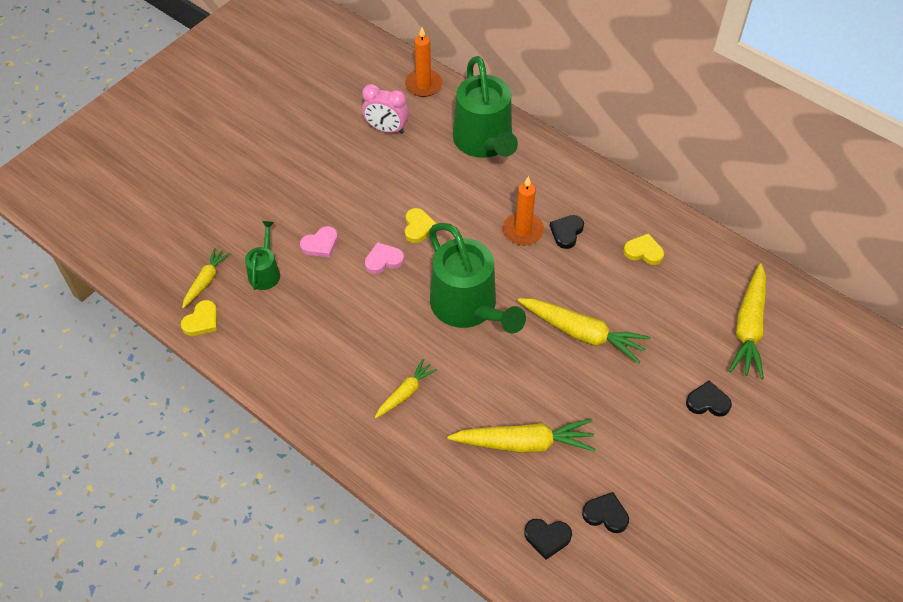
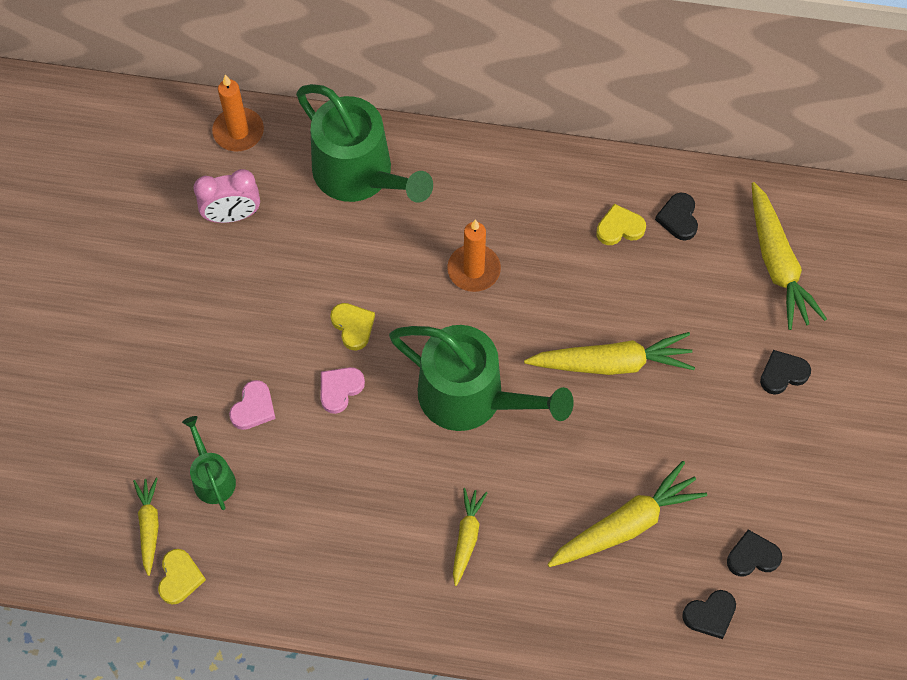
camera: 30 degrees left, 10 degrees up
(566, 232) = (523, 247): black heart -> black heart (678, 218)

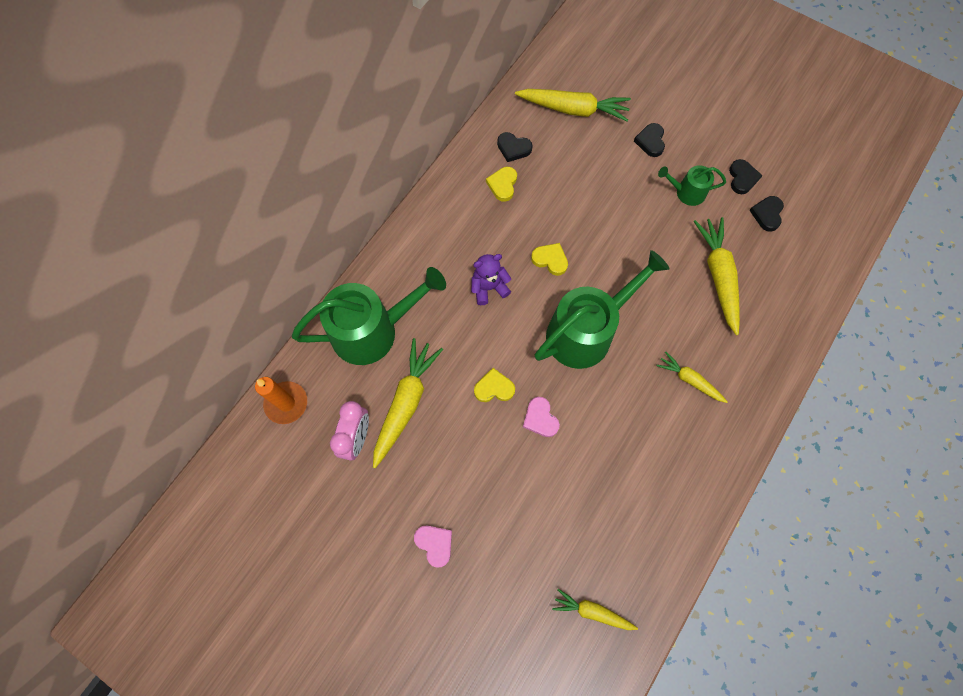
camera: 65 degrees left, 5 degrees up
(180, 578) = (644, 603): yellow heart -> yellow heart (550, 260)
(212, 477) = (571, 544): green watering can -> green watering can (686, 192)
(253, 408) = (527, 488): pink heart -> pink heart (435, 544)
(474, 270) = (489, 288): orange candle -> purple teddy bear
(612, 363) = (599, 233): yellow carrot -> yellow carrot (406, 403)
(710, 615) = (798, 256): black heart -> black heart (742, 178)

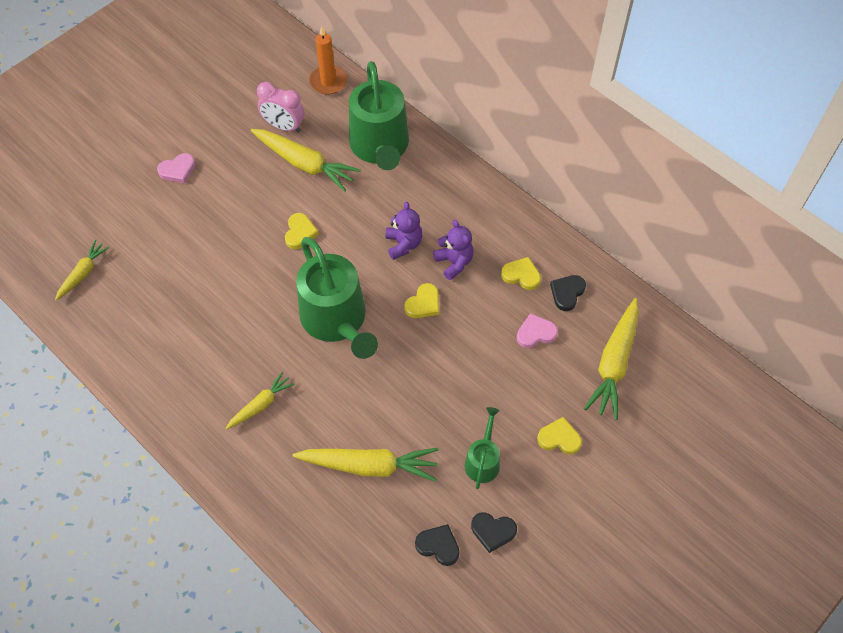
camera: 100 degrees right, 10 degrees down
(500, 241) = (454, 262): none -> purple teddy bear
(540, 418) = (260, 265): pink heart -> pink heart (535, 333)
(650, 141) = (559, 438): black heart -> yellow heart

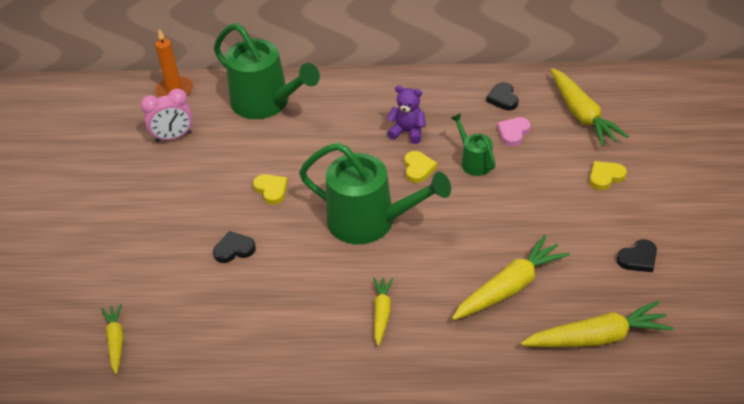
camera: 40 degrees left, 15 degrees down
(178, 170) = (116, 218): pink heart -> none
(305, 164) = (220, 148): yellow carrot -> yellow carrot (597, 337)
(403, 244) = (358, 145): purple teddy bear -> none
(438, 546) = (617, 295): black heart -> black heart (234, 249)
(483, 461) = (577, 225): green watering can -> green watering can (474, 162)
(521, 275) = (461, 109): yellow heart -> none

